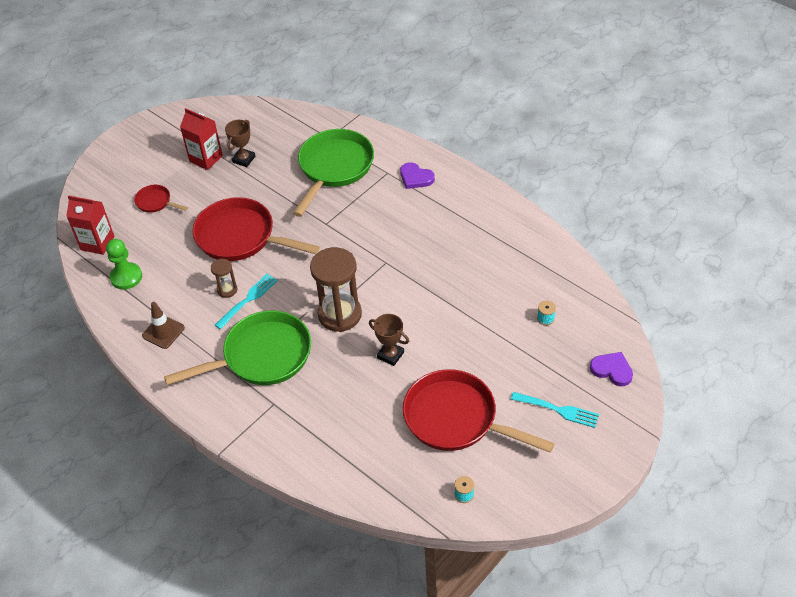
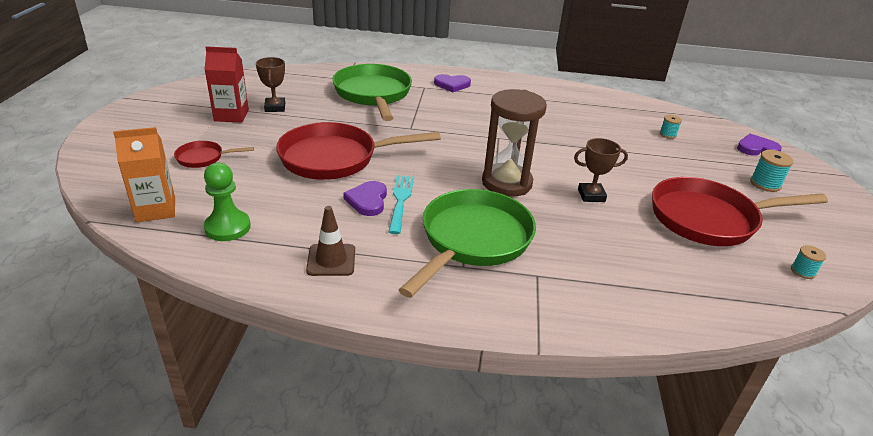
camera: 40 degrees left, 15 degrees down
(97, 243) = (156, 209): red carton -> orange carton
(227, 290) = (367, 200): brown hourglass -> purple heart
(558, 410) = (765, 184): turquoise fork -> turquoise spool

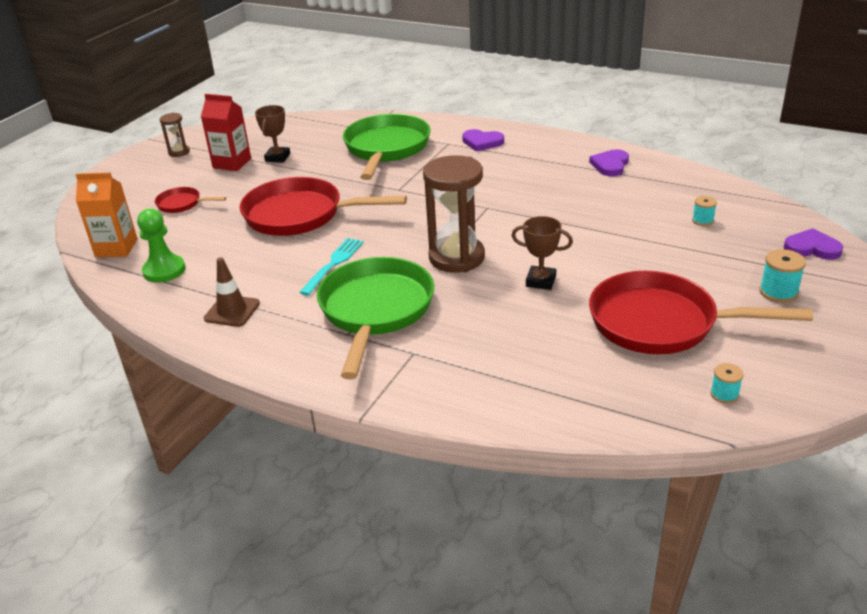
camera: 25 degrees right, 0 degrees up
(167, 108) = (179, 152): none -> brown hourglass
(367, 200) = (302, 260): purple heart -> purple heart (610, 165)
(473, 240) = (375, 311): green pan -> green pan turned 45 degrees counterclockwise

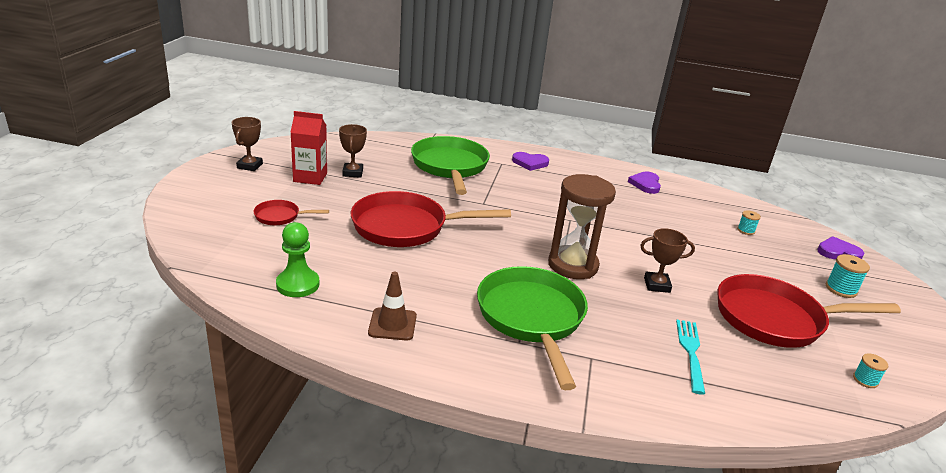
camera: 20 degrees left, 5 degrees down
(116, 248) = (232, 262): orange carton -> none
(179, 152) = (250, 166): brown hourglass -> brown trophy
(333, 264) = (465, 274): turquoise fork -> turquoise fork (690, 352)

